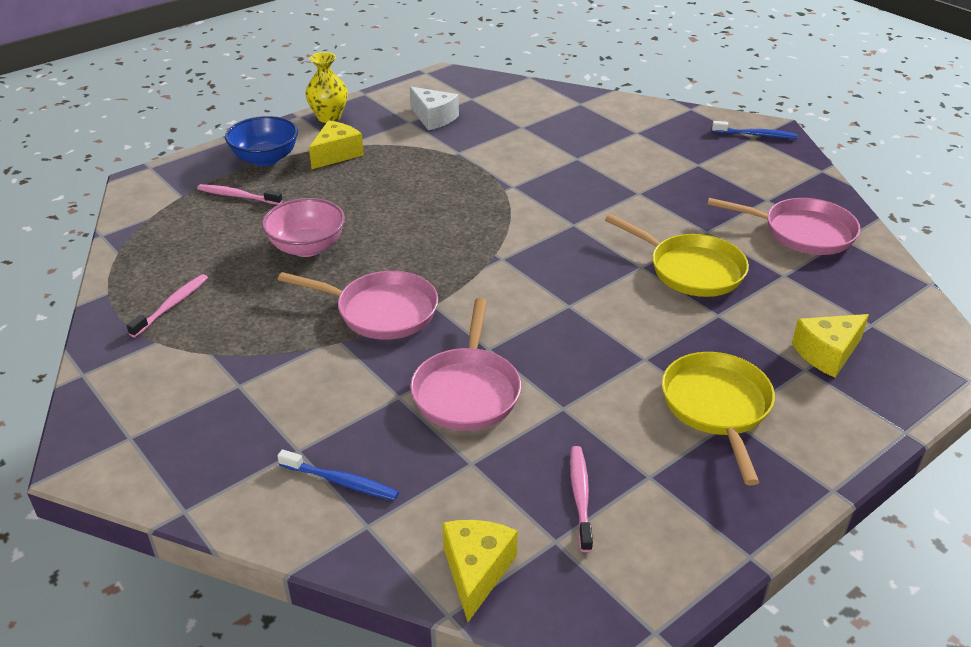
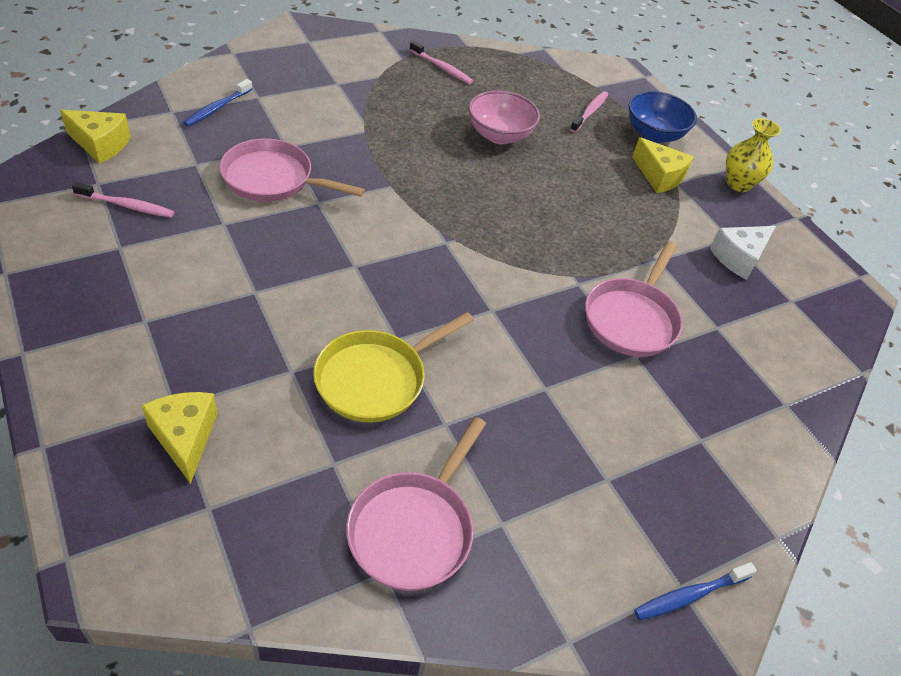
camera: 95 degrees right, 10 degrees up
(381, 311) = (394, 157): pink pan -> pink pan (632, 318)
(717, 407) = (165, 316): yellow pan -> none
(756, 135) = (690, 595): blue toothbrush -> blue toothbrush turned 45 degrees clockwise

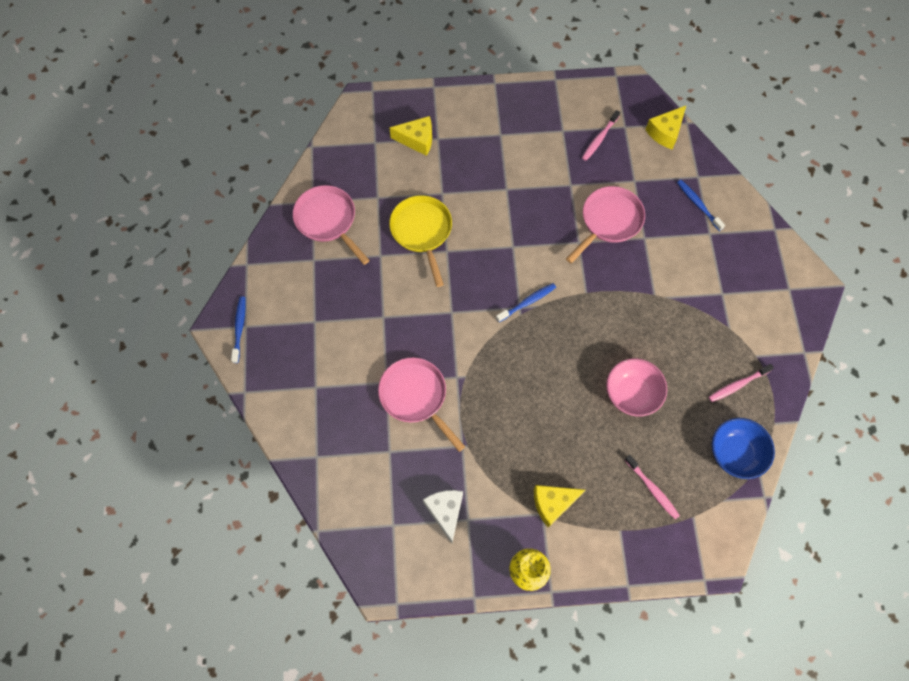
camera: 120 degrees right, 20 degrees up
(434, 236) = (527, 302): none -> blue toothbrush
(654, 134) = (610, 533): blue bowl -> blue bowl (735, 453)

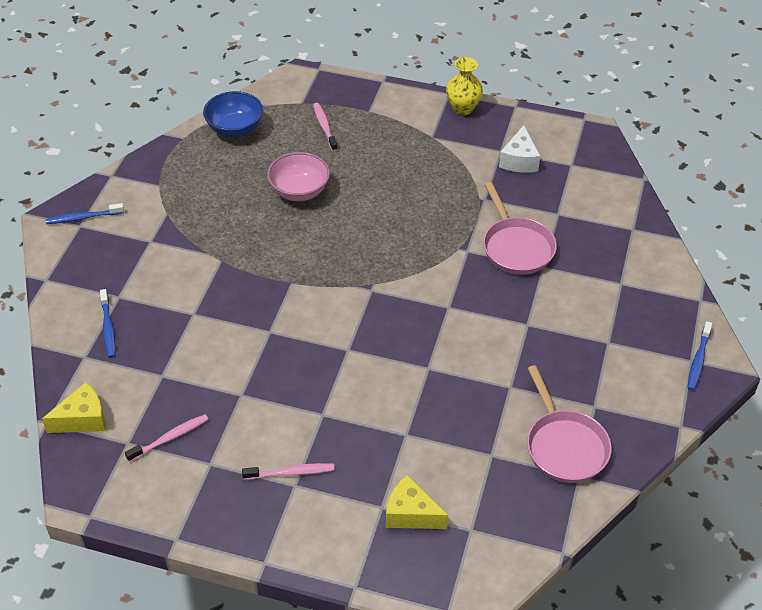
camera: 160 degrees left, 20 degrees down
(422, 232) = (449, 397): yellow pan -> none
(527, 302) = (360, 292): blue toothbrush -> blue toothbrush (83, 218)
(553, 503) = (418, 141): yellow cheese -> none
(608, 221) = (222, 342): pink pan -> none
(738, 385) = (194, 170): pink toothbrush -> pink toothbrush (291, 472)

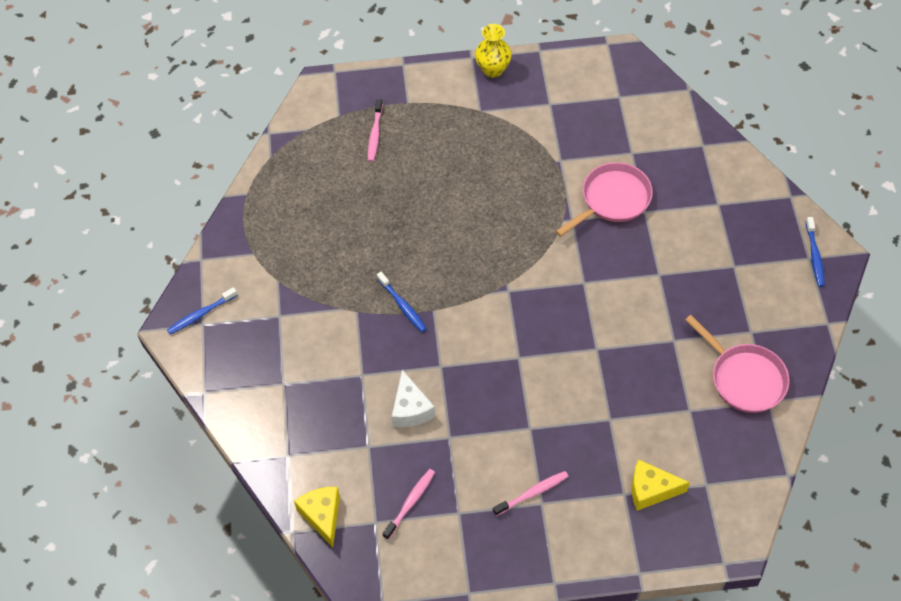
camera: 20 degrees left, 10 degrees up
(83, 419) = (322, 516): yellow cheese -> yellow cheese turned 60 degrees counterclockwise
(108, 328) = (292, 418): blue toothbrush -> blue toothbrush (402, 305)
(235, 129) = (291, 166): blue bowl -> none
(299, 191) = (389, 212): pink bowl -> none
(324, 127) = (375, 134): pink toothbrush -> pink toothbrush turned 135 degrees counterclockwise
(516, 247) = (612, 200): pink pan -> pink pan turned 90 degrees counterclockwise
(519, 160) = (571, 108): white cheese -> white cheese (410, 409)

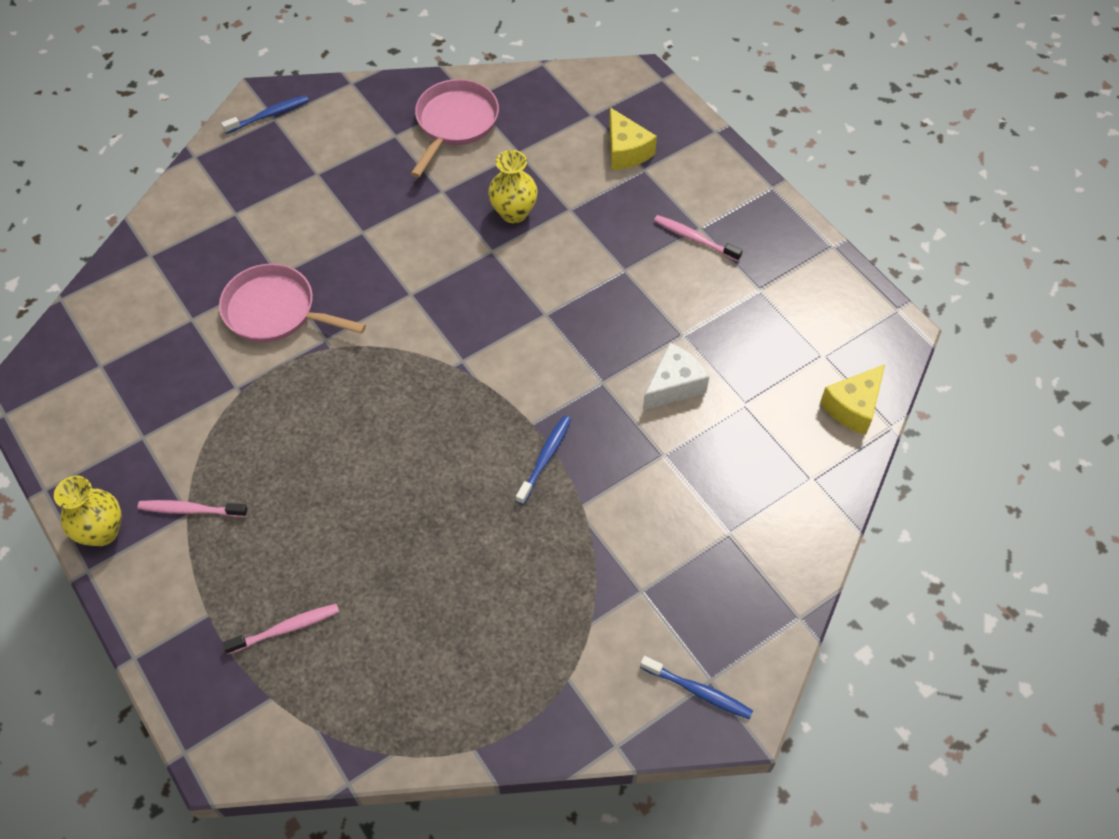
camera: 120 degrees left, 0 degrees up
(410, 503) = (780, 335): pink toothbrush -> pink toothbrush (190, 510)
(626, 379) = (514, 213): none -> yellow vase

